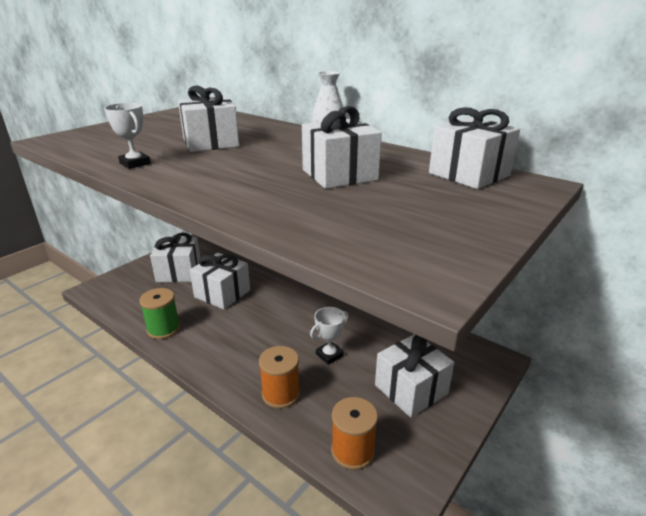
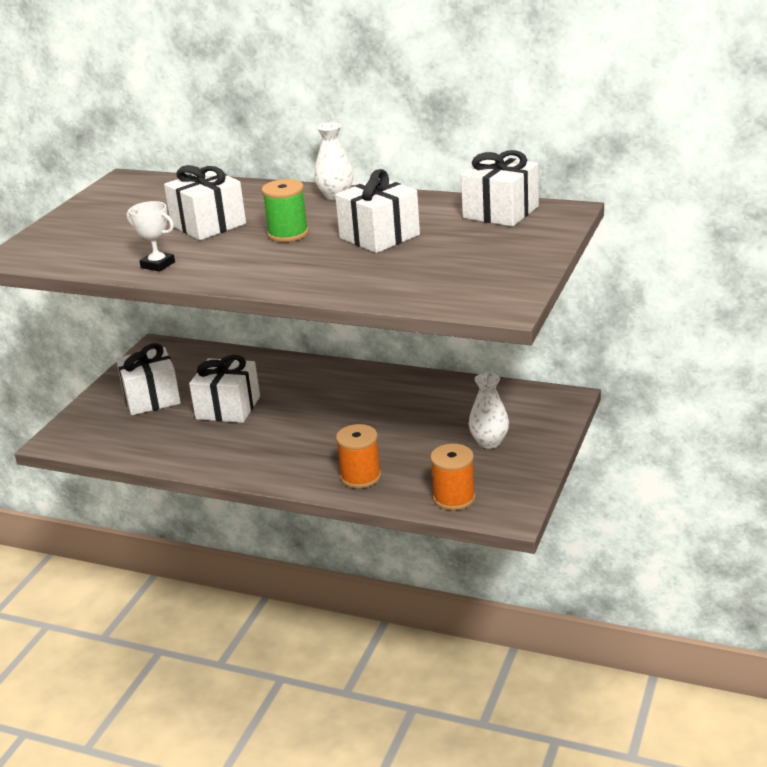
camera: 15 degrees left, 0 degrees up
(163, 329) = (186, 456): green spool -> green spool (288, 234)
(329, 355) = (392, 435): white trophy -> none
(411, 389) = (489, 442): white gift -> white vase

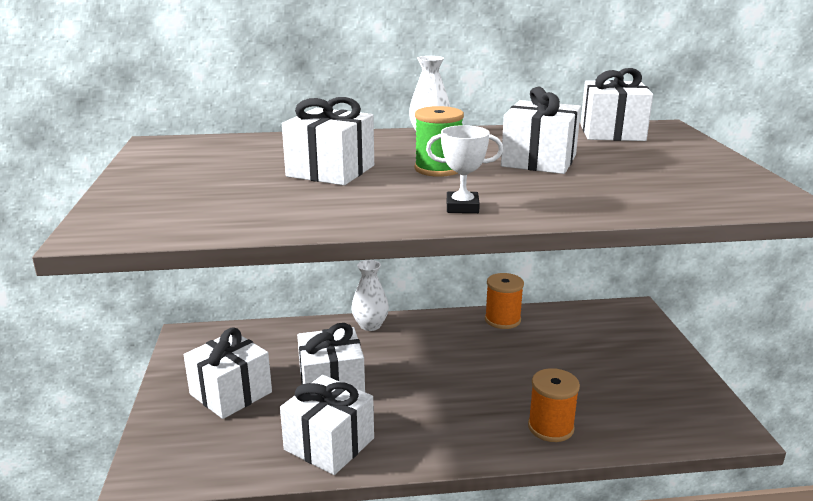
camera: 30 degrees left, 5 degrees down
(158, 265) = (330, 214): white trophy -> white trophy (462, 207)
(187, 449) = (329, 444): none -> white gift
(454, 498) = (663, 426): orange spool -> orange spool (502, 320)
(489, 442) = (624, 362): white vase -> white vase (370, 325)

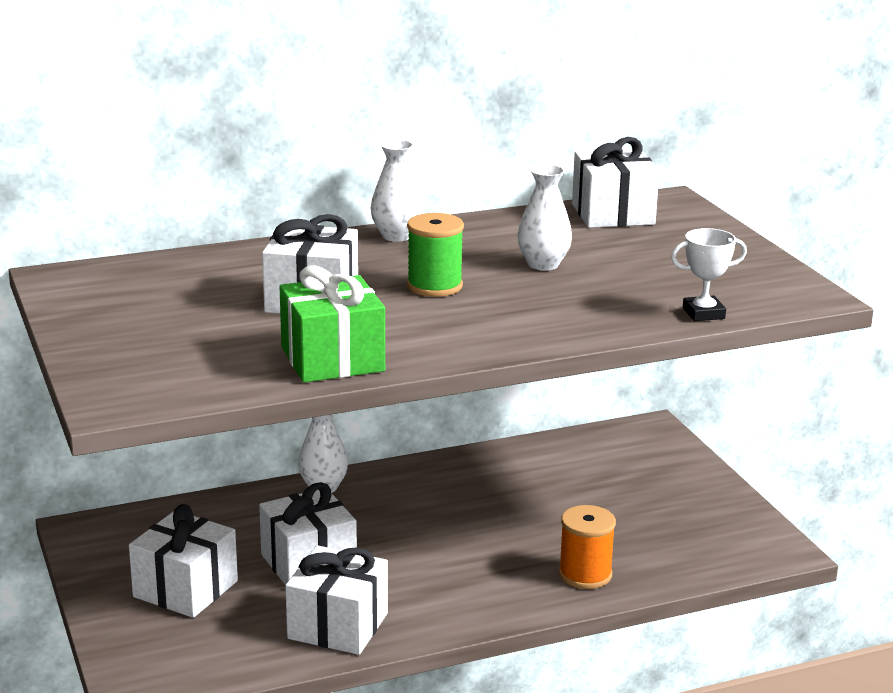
camera: 15 degrees left, 0 degrees up
(312, 215) = (332, 359): none -> green gift
(462, 207) = (487, 334): white trophy -> white trophy (703, 313)
(502, 320) = (491, 460): orange spool -> none
(539, 161) = (543, 264): white gift -> white vase

